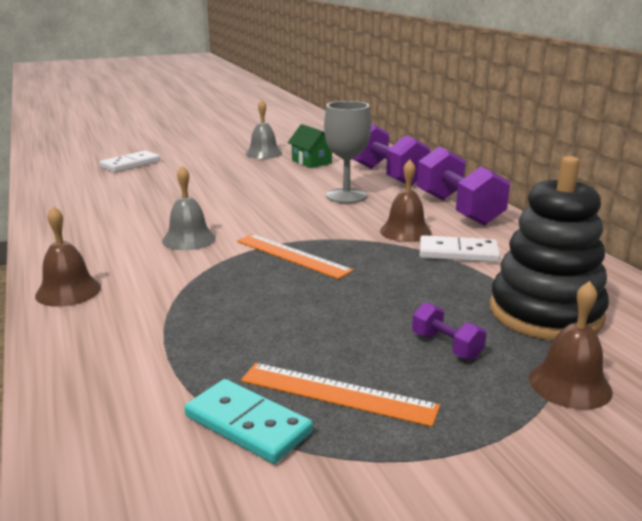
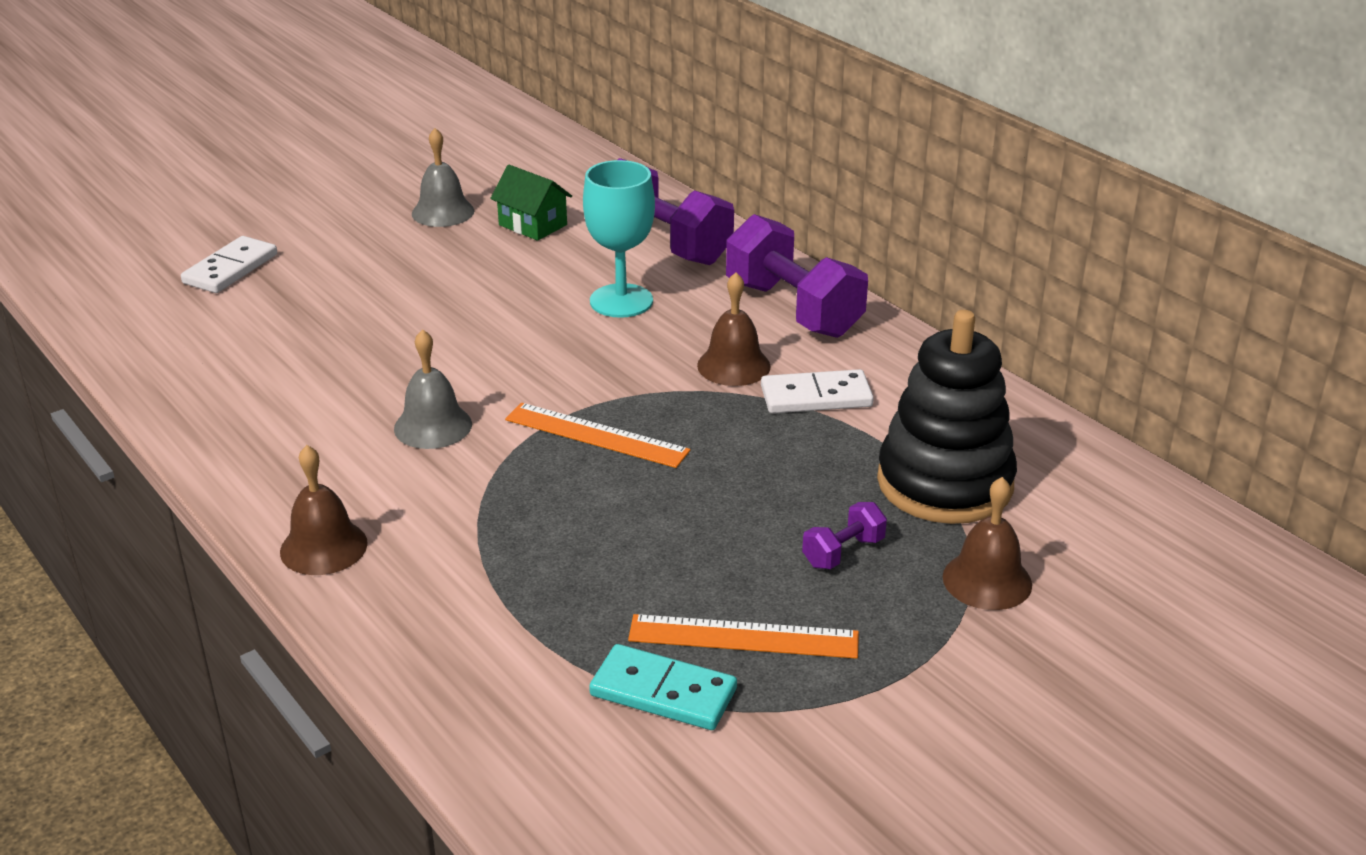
camera: 15 degrees left, 10 degrees up
(346, 196) = (621, 301): grey goblet -> turquoise goblet
(446, 346) = (843, 552): purple dumbbell -> purple dumbbell turned 75 degrees counterclockwise

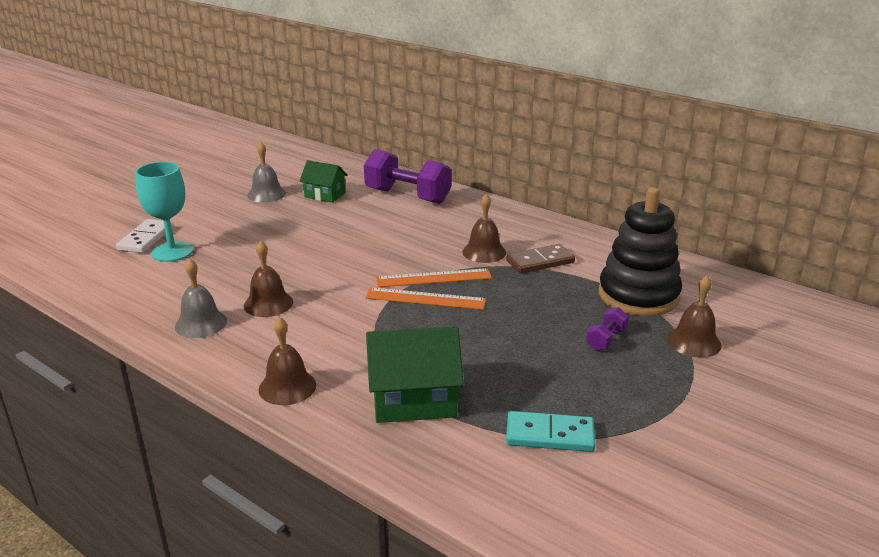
camera: 15 degrees left, 5 degrees down
(358, 407) = (268, 303): none -> brown bell
(433, 426) = (322, 308): grey bell -> grey bell (201, 323)
(492, 600) = (413, 400): none -> green house
(621, 301) = (399, 227): turquoise goblet -> turquoise goblet (172, 252)
(743, 637) = (578, 395): orange ruler -> orange ruler (434, 278)
(793, 309) = (500, 220): purple dumbbell -> none
(816, 396) = (540, 261): white domino -> brown domino

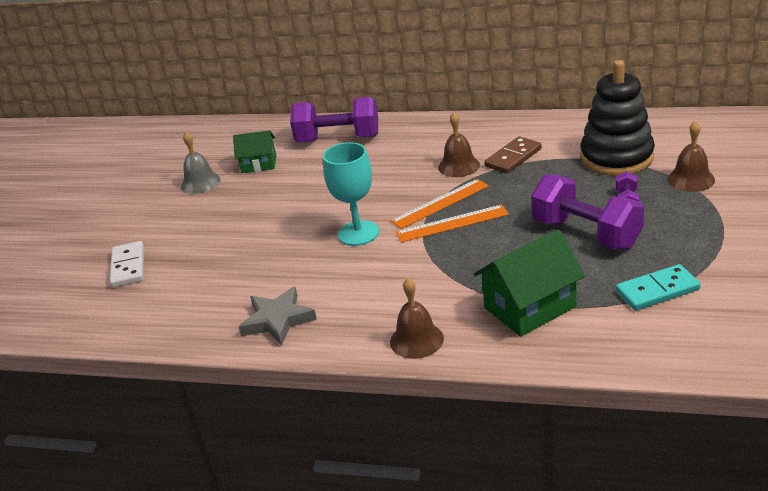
camera: 20 degrees left, 5 degrees up
(172, 252) = (171, 269): turquoise goblet -> turquoise goblet (358, 233)
(201, 323) = (277, 320): grey bell -> grey star
(268, 303) = (319, 279): brown bell -> none
(536, 354) = (586, 234): none -> purple dumbbell

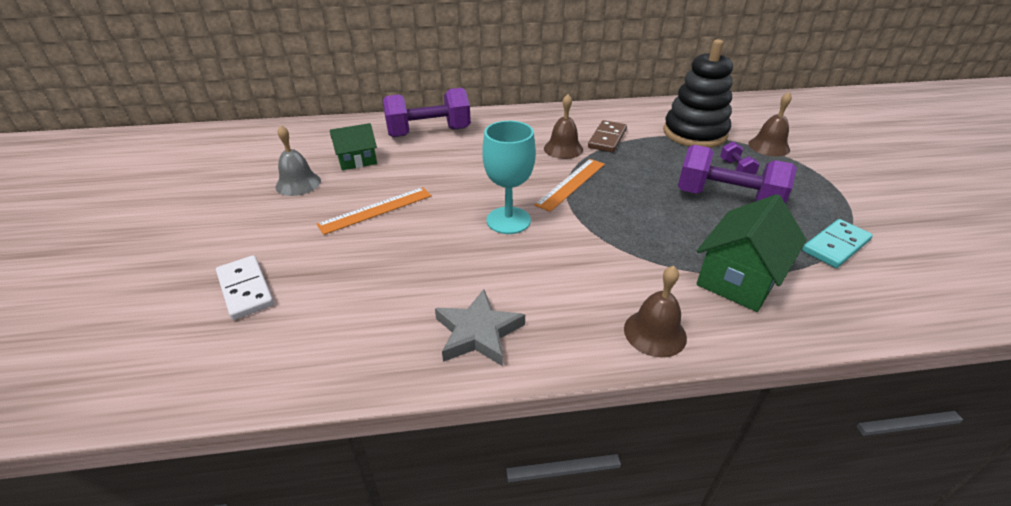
camera: 25 degrees left, 5 degrees up
(452, 223) = (597, 202): orange ruler -> orange ruler (376, 210)

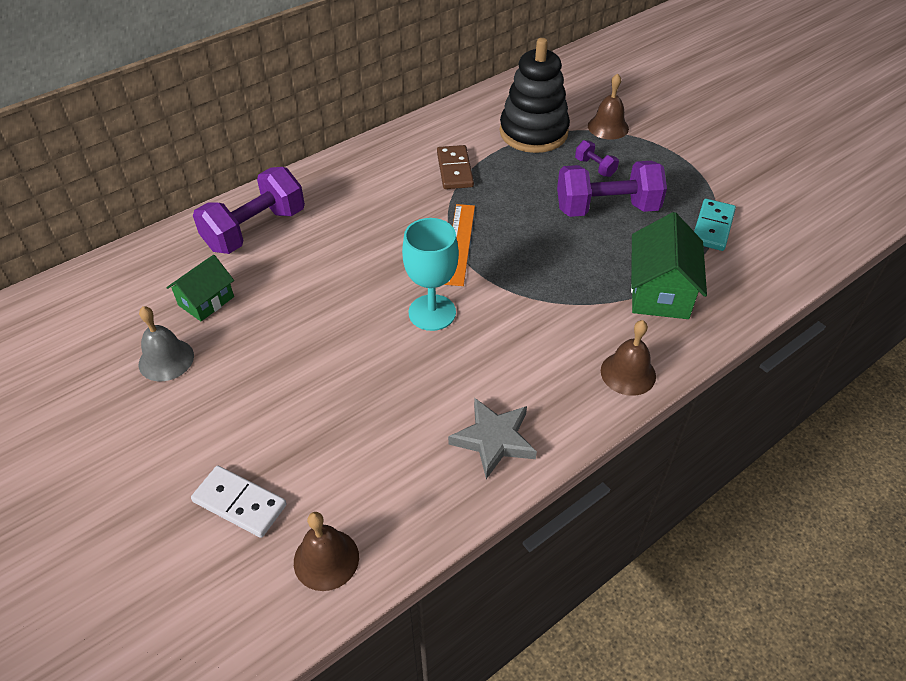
camera: 30 degrees left, 10 degrees up
(376, 210) = (288, 356): orange ruler -> none
(563, 149) = (420, 200): brown bell -> brown bell (326, 559)

